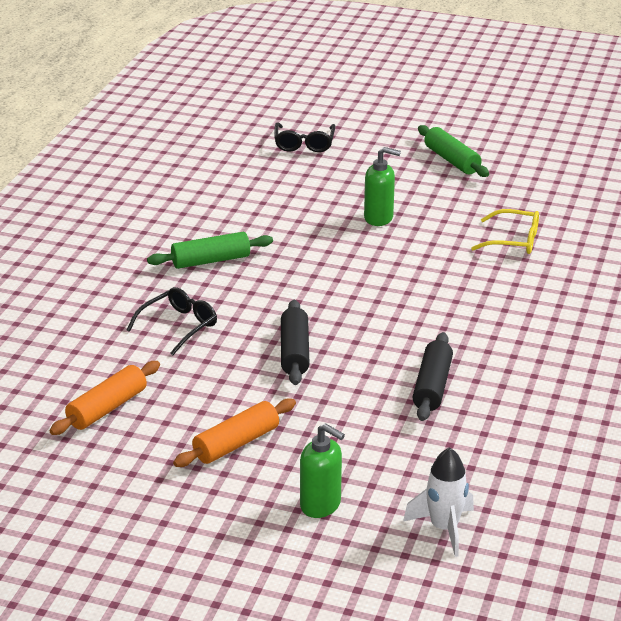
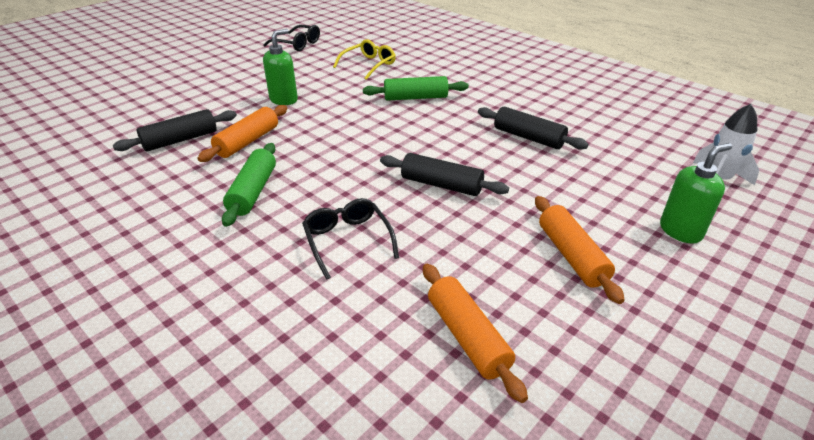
camera: 65 degrees left, 5 degrees up
(258, 196) = (180, 140): none -> black rolling pin
(284, 229) = (248, 142): none -> orange rolling pin
(304, 144) = (133, 100): black glasses -> black glasses (297, 44)
(452, 160) = (244, 57): green rolling pin -> green rolling pin (415, 98)

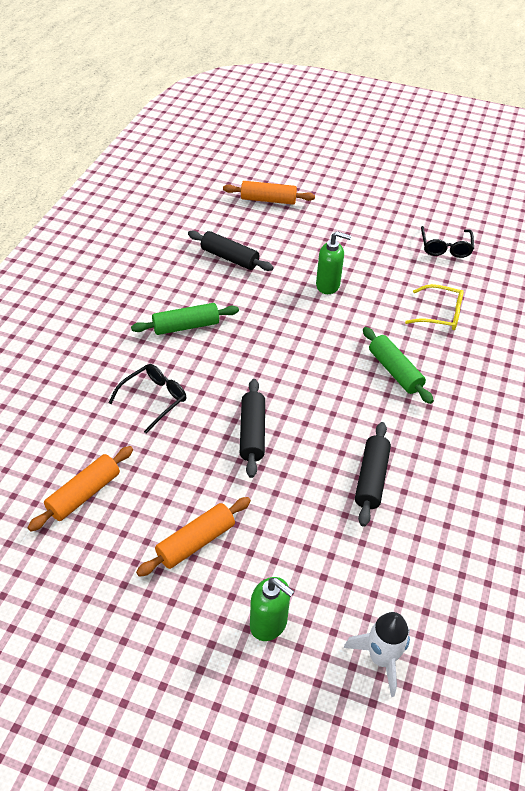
camera: 65 degrees right, 10 degrees up
(248, 142) = (249, 294): orange rolling pin -> orange rolling pin (268, 200)

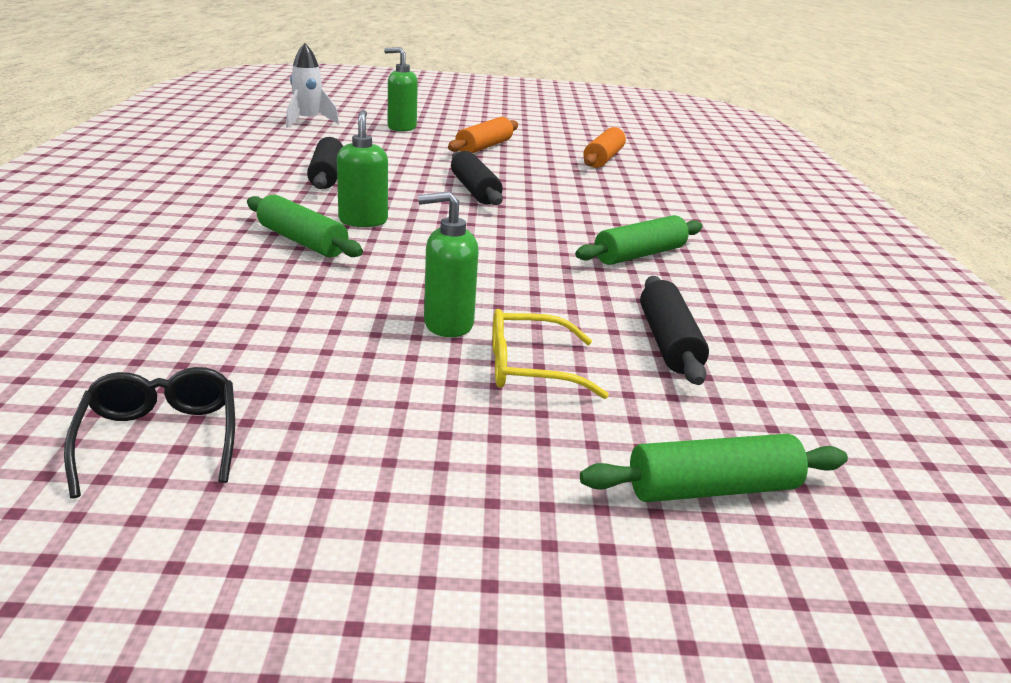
camera: 160 degrees right, 20 degrees down
(154, 399) = (606, 202): black glasses -> none
(229, 258) = (668, 342): black rolling pin -> black rolling pin turned 75 degrees clockwise
(268, 200) = (712, 489): orange rolling pin -> green rolling pin
(352, 393) = (363, 221): none -> green soap dispenser
(440, 314) = (210, 308): yellow glasses -> yellow glasses (529, 368)

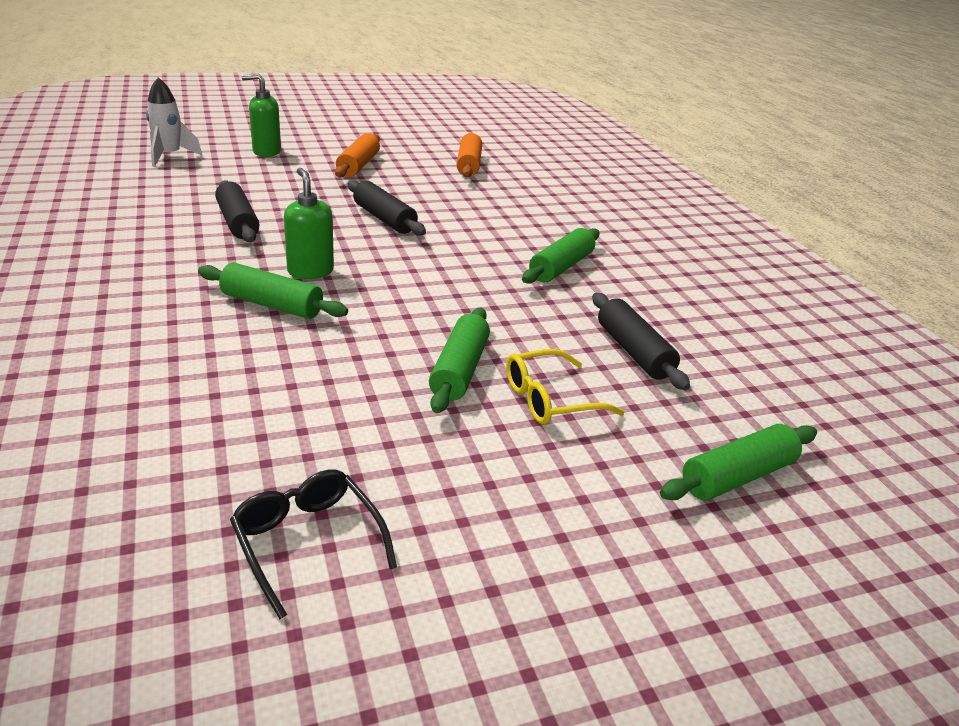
camera: 20 degrees left, 5 degrees up
(448, 324) = (459, 370): green soap dispenser -> green rolling pin

